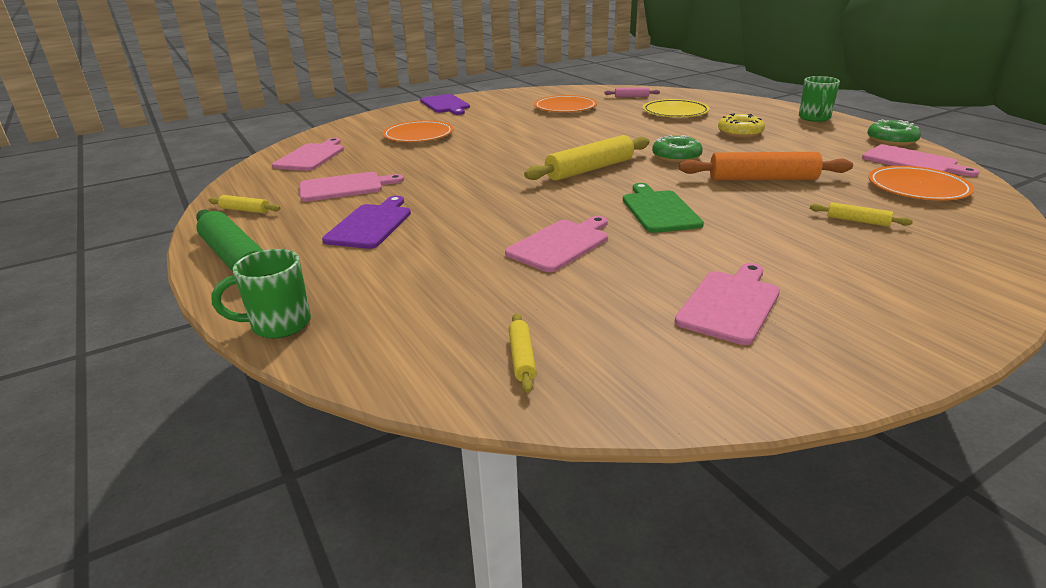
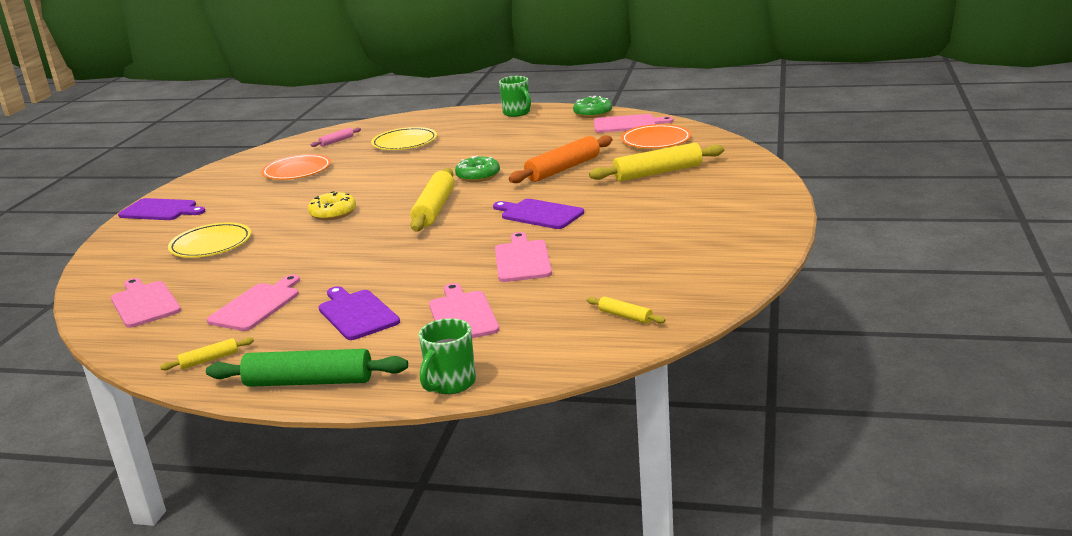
camera: 45 degrees left, 5 degrees down
(418, 135) = (211, 244): orange plate -> yellow plate
(659, 210) = (539, 214): green cutting board -> purple cutting board
(730, 304) = (672, 242): pink cutting board -> pink cutting board (462, 315)
(740, 133) = (487, 142): yellow donut -> yellow donut (333, 213)
(857, 221) = (657, 172): yellow rolling pin -> yellow rolling pin, size x2.10

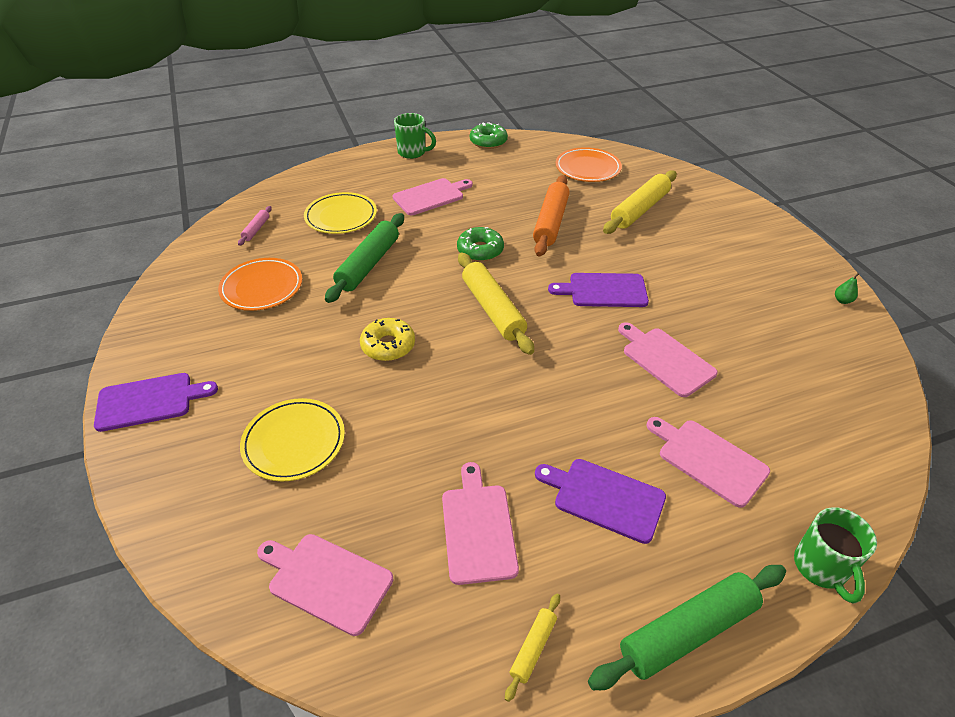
camera: 35 degrees left, 20 degrees up
(384, 171) = (368, 264): none -> green rolling pin
(625, 316) = (842, 408): yellow rolling pin -> none
(627, 124) = (537, 151): pink cutting board -> pink cutting board (431, 196)
(753, 258) = (842, 300): none -> green pear

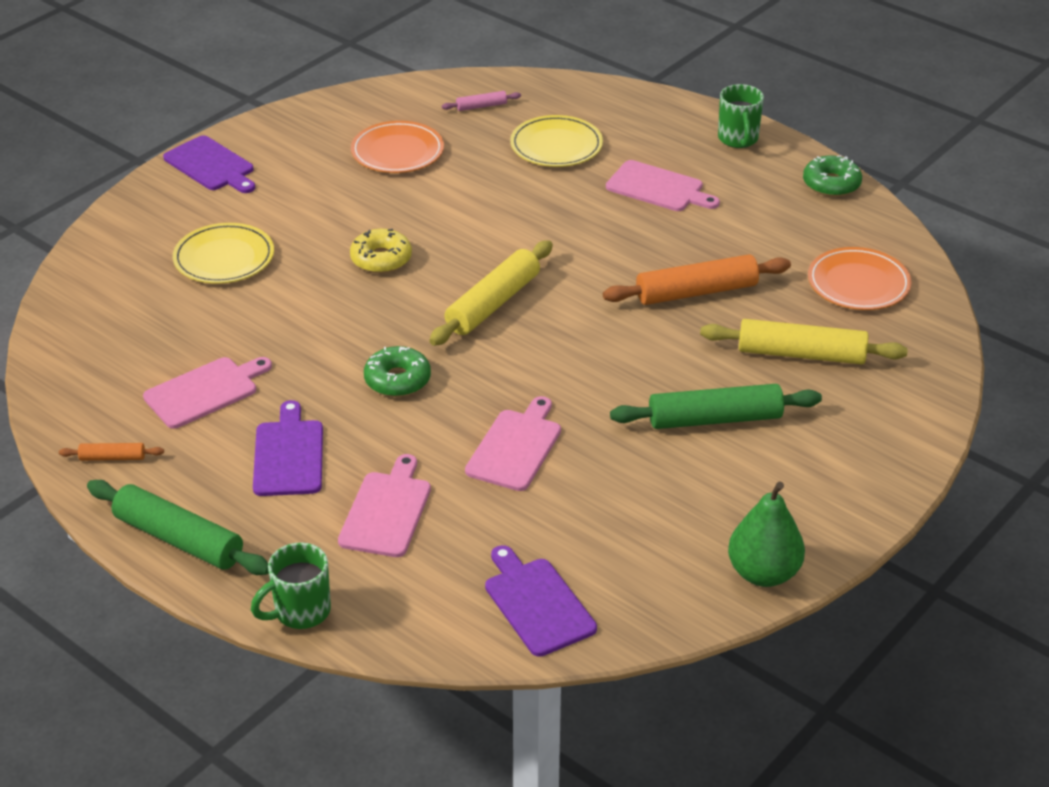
camera: 60 degrees right, 5 degrees down
(326, 581) = (105, 333): pink cutting board -> none
(368, 264) = (491, 197): green rolling pin -> green rolling pin (714, 419)
(480, 250) = (588, 260): green donut -> green donut (397, 380)
(533, 648) = (112, 458): yellow rolling pin -> orange rolling pin
(604, 290) = (598, 371): purple cutting board -> purple cutting board (537, 603)
(842, 300) = (763, 573): green pear -> green pear, size x2.49

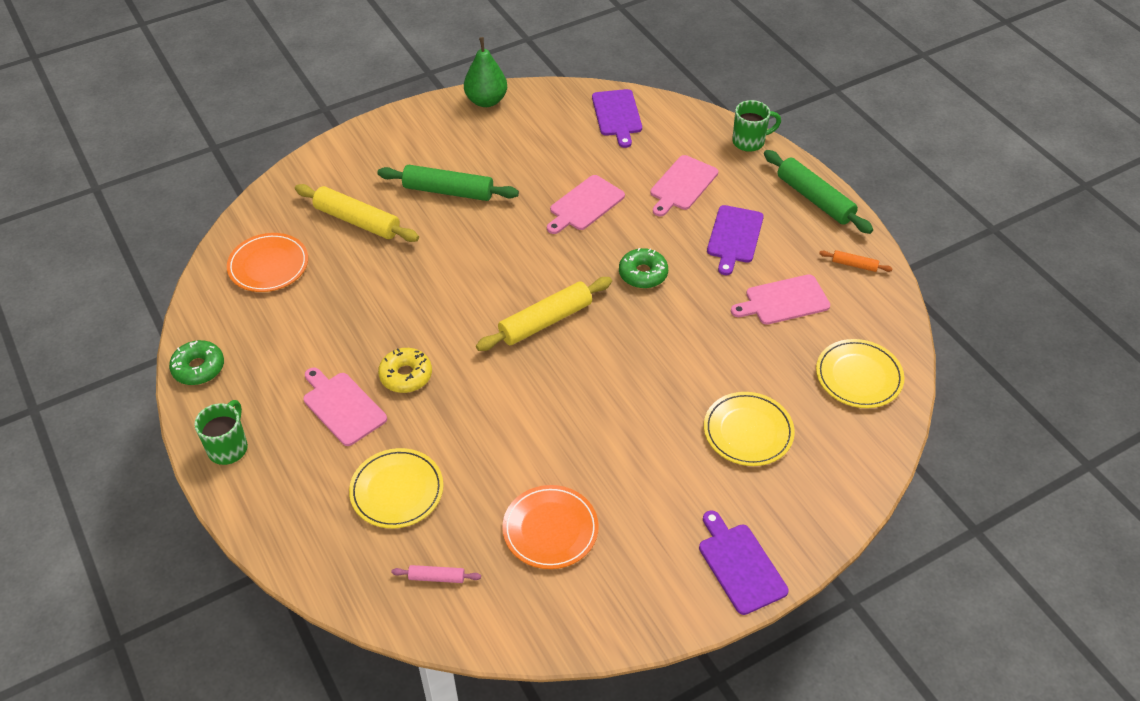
camera: 160 degrees left, 10 degrees up
(102, 333) = (858, 376): none -> yellow plate
(381, 259) = (615, 392): yellow donut -> yellow donut (406, 375)
(696, 292) = (389, 290): orange rolling pin -> none

